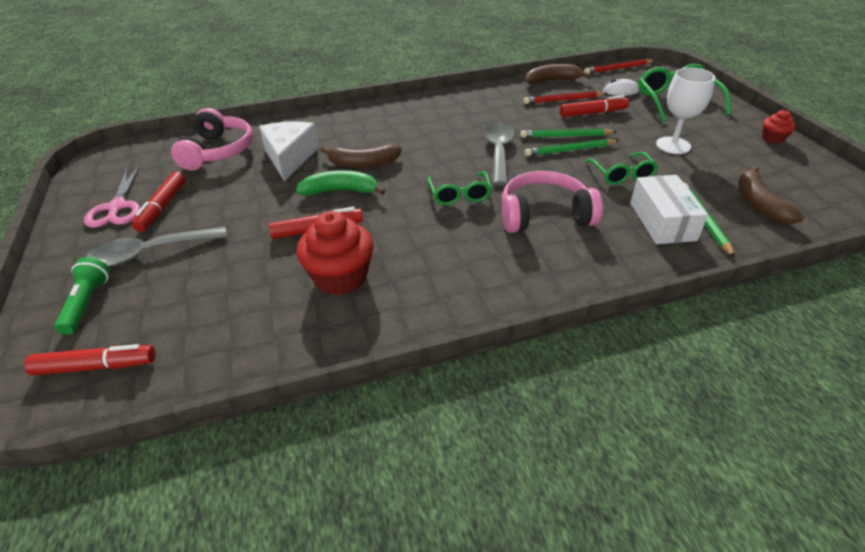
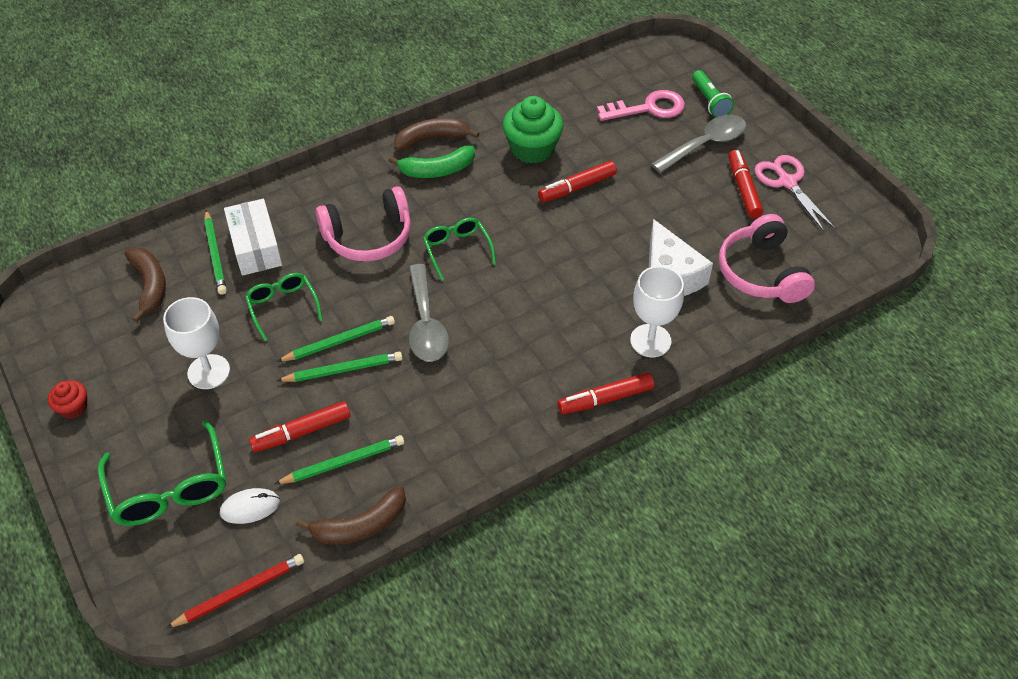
camera: 165 degrees right, 10 degrees up
(96, 366) = (657, 69): red marker -> red marker (605, 399)
(167, 306) = (648, 108): none -> pink key
(334, 127) = (650, 340): none -> white goblet
(340, 277) = (532, 149): red cupcake -> green cupcake
(341, 191) = (581, 236): green banana -> green banana (437, 170)
(363, 163) = (578, 279): brown banana -> brown banana (432, 139)
(563, 100) = (343, 462): red pencil -> green pencil

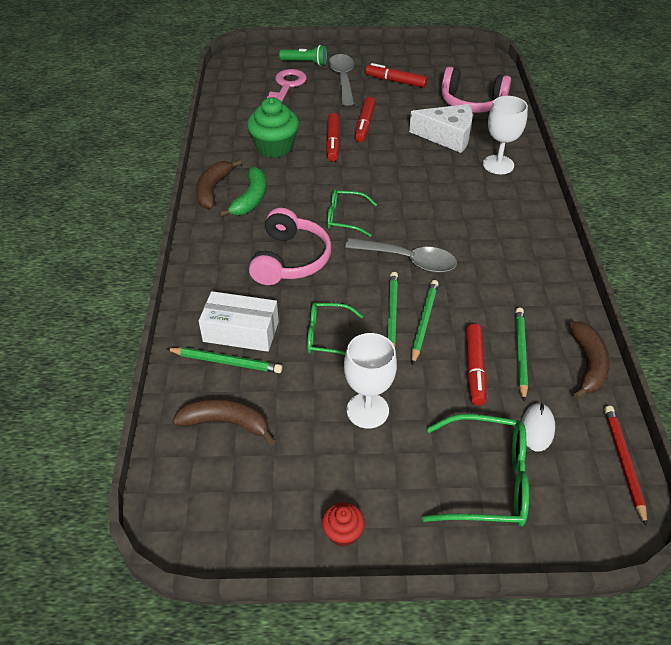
camera: 60 degrees left, 5 degrees down
(605, 399) = (536, 202): red marker -> red marker (364, 125)
(787, 182) = (404, 65): pink scissors -> none

